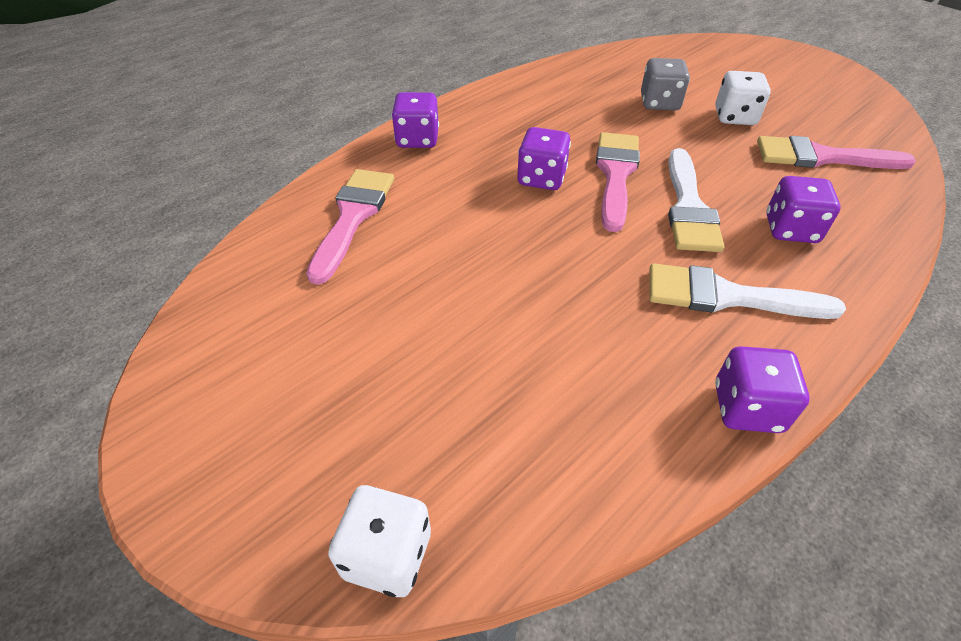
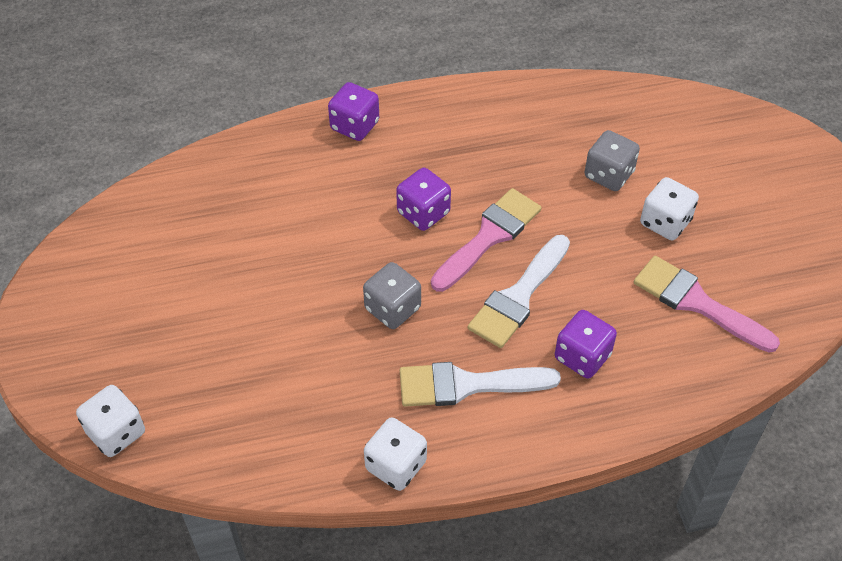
camera: 30 degrees right, 5 degrees up
(353, 217) = (250, 185): pink brush -> none
(591, 262) = (392, 308): none -> grey dice
(727, 296) = (467, 385): white brush -> white brush turned 45 degrees counterclockwise
(747, 408) = (396, 465): purple dice -> white dice

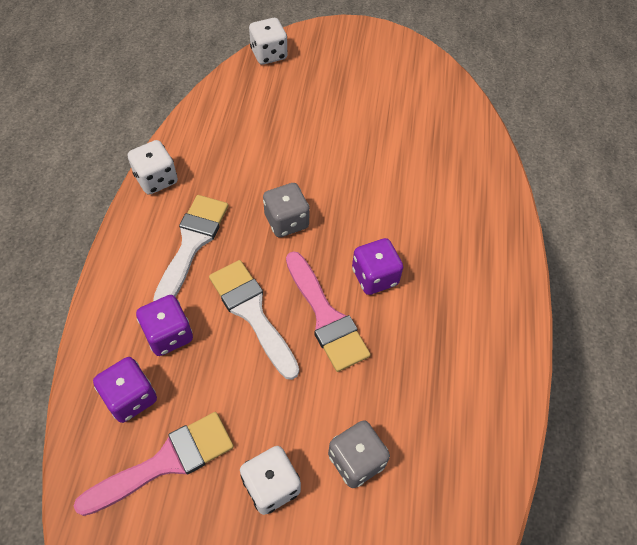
camera: 110 degrees right, 5 degrees up
(354, 125) = (499, 261): purple dice -> purple dice (131, 397)

